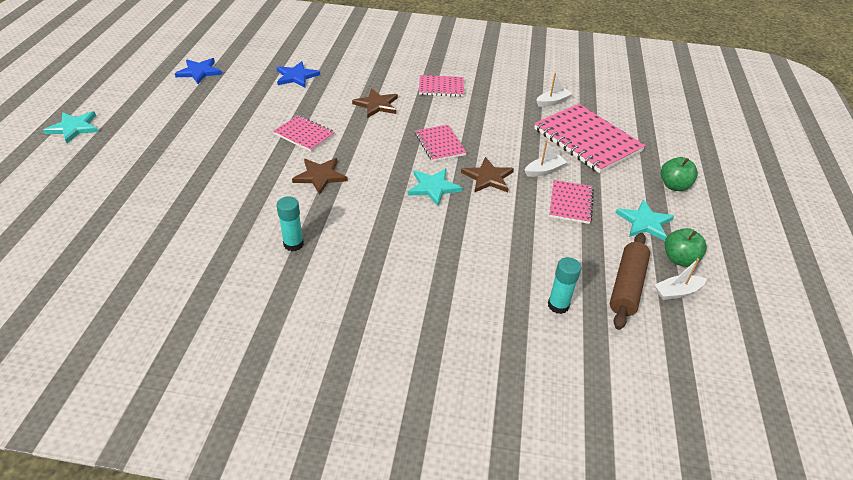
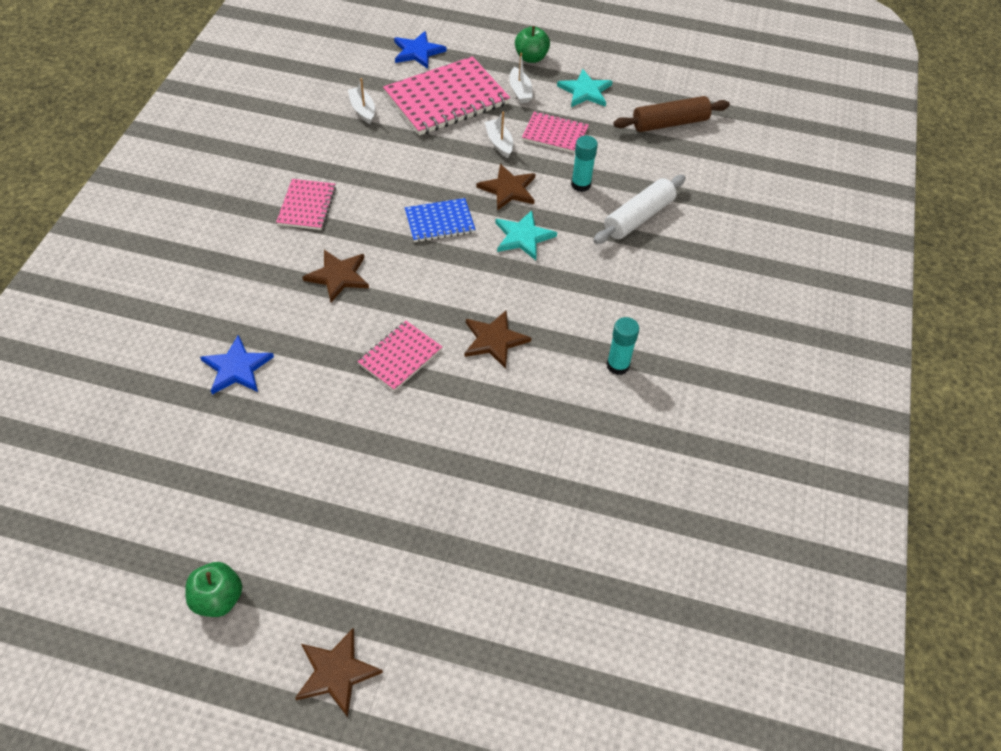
camera: 85 degrees left, 10 degrees up
(74, 128) = (336, 672): turquoise star -> brown star
(199, 72) = (187, 506): blue star -> blue star (417, 52)
(440, 144) = (439, 222): pink notebook -> blue notebook
(475, 259) = (638, 217): none -> white rolling pin
(558, 305) = (695, 171): turquoise glue stick -> turquoise glue stick (581, 185)
(626, 286) = (670, 123): brown rolling pin -> brown rolling pin turned 45 degrees counterclockwise
(677, 292) = (675, 95): white boat -> white boat (520, 91)
(679, 259) = (635, 83): green apple -> green apple (218, 599)

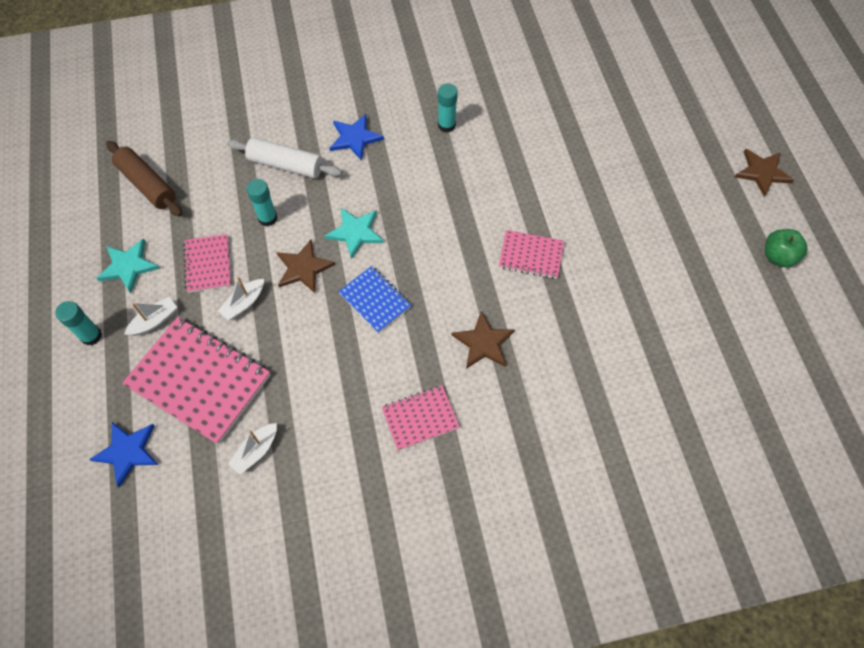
camera: 115 degrees left, 10 degrees up
(237, 368) = (619, 359): blue star -> blue star (355, 138)
(494, 340) = (474, 204): brown star -> none
(531, 58) = (91, 336): green apple -> turquoise glue stick

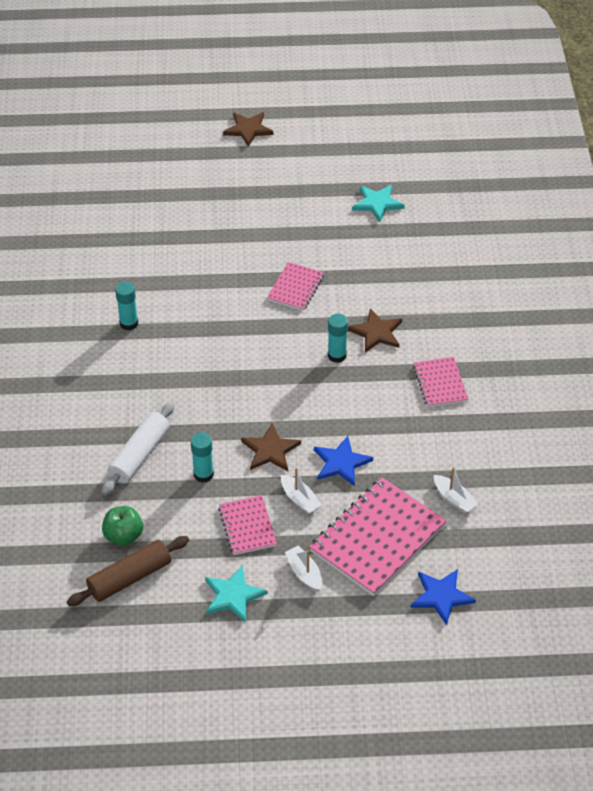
camera: 80 degrees left, 15 degrees down
(91, 336) = (311, 628): turquoise glue stick -> turquoise glue stick (337, 355)
(208, 264) = (247, 526): pink notebook -> pink notebook turned 75 degrees clockwise
(355, 138) = (122, 396): blue star -> blue star (341, 463)
(355, 232) = (239, 407): turquoise star -> turquoise star (377, 203)
(375, 300) = (318, 401): blue notebook -> none
(778, 256) = (333, 141): green apple -> green apple (123, 536)

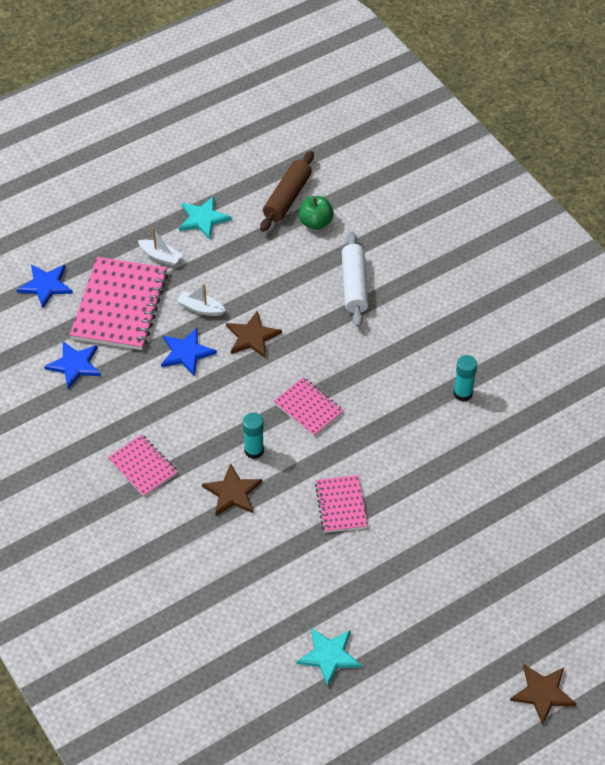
camera: 150 degrees right, 5 degrees up
(203, 474) = (291, 293): turquoise glue stick -> none
(247, 526) = (227, 270): pink notebook -> pink notebook (308, 408)
(454, 499) = (74, 365): white boat -> blue star

